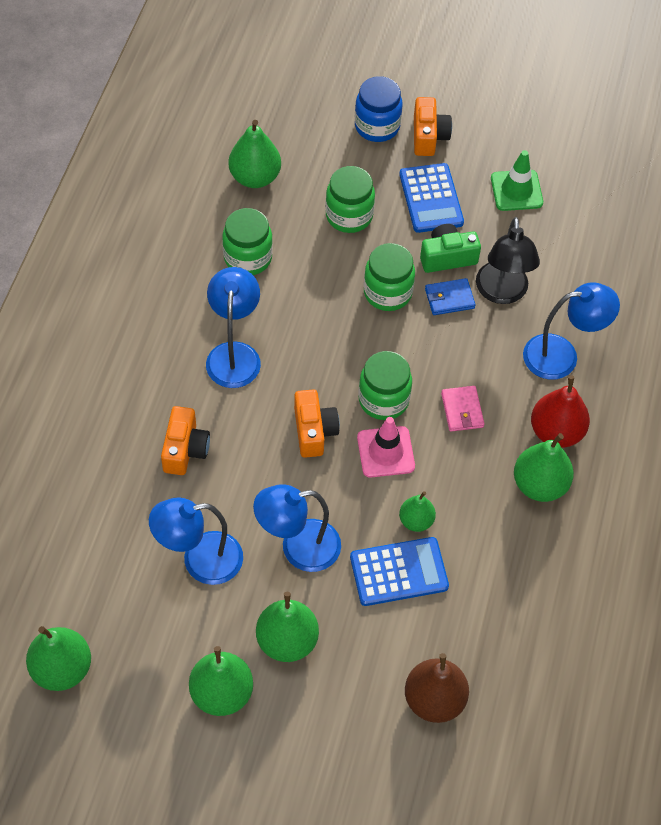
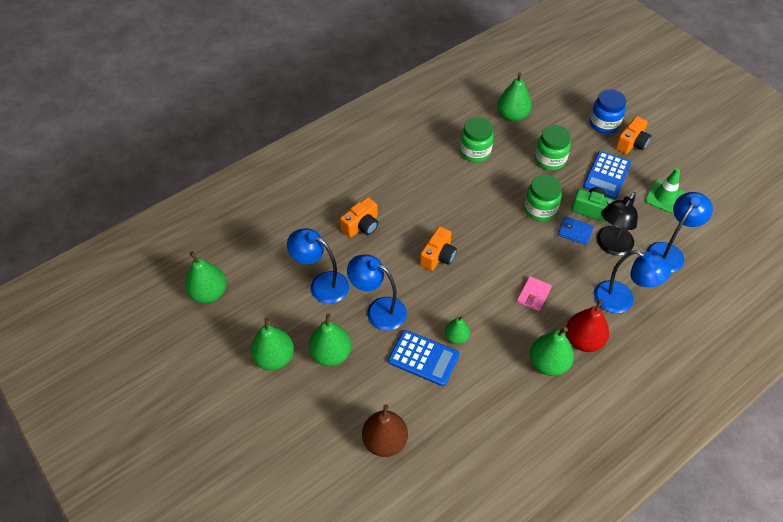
camera: 40 degrees right, 5 degrees down
(234, 354) = (427, 194): blue lamp -> blue lamp (669, 252)
(383, 400) = (491, 263): green jar -> none
(385, 452) = (469, 290): pink traffic cone -> none

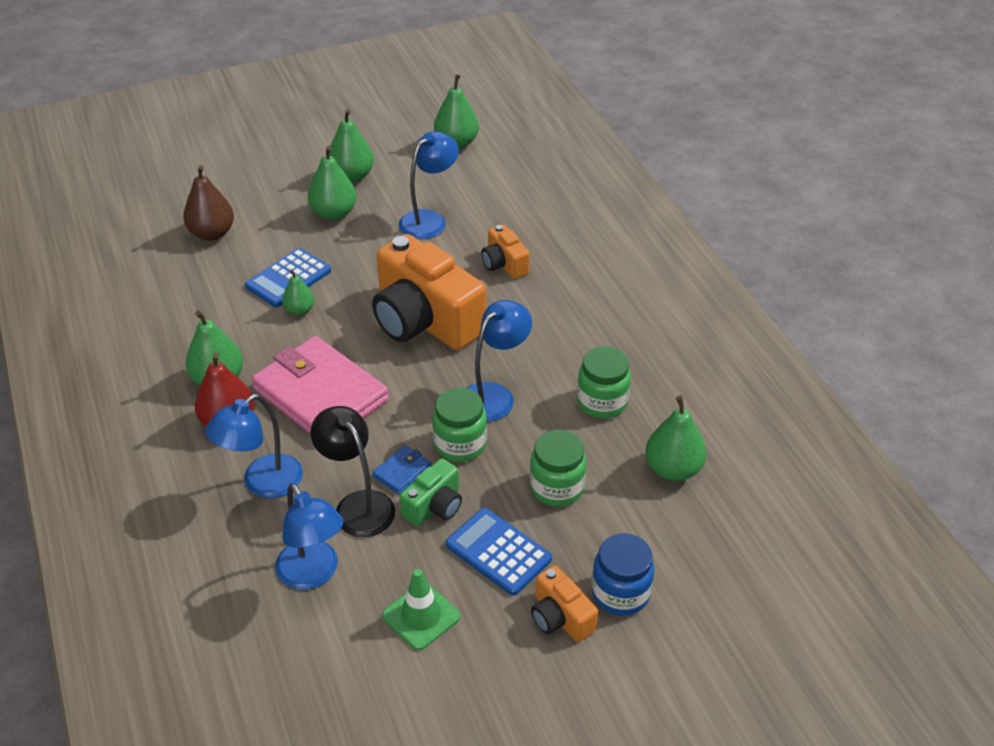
camera: 105 degrees right, 10 degrees down
(378, 310) = (371, 256): blue lamp -> blue lamp (494, 395)
(438, 256) = (425, 321): orange camera -> orange camera, size x2.12
(533, 295) = (321, 395): pink wallet -> pink wallet, size x2.47

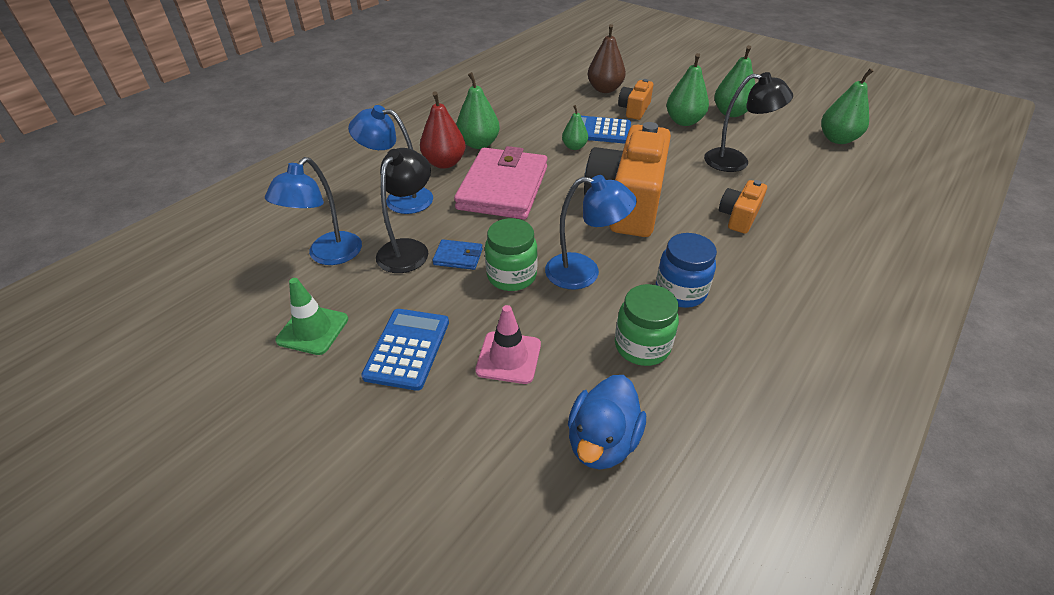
camera: 60 degrees right, 0 degrees up
(429, 220) = (736, 161): blue lamp -> black lamp
(434, 506) = (434, 289): green camera -> none
(557, 488) = (508, 357): green jar -> pink traffic cone
(560, 617) = (352, 426): orange camera -> orange camera (634, 109)
(620, 593) = (405, 463): blue jar -> blue jar (680, 291)
(673, 469) = (602, 441): green pear -> blue duck

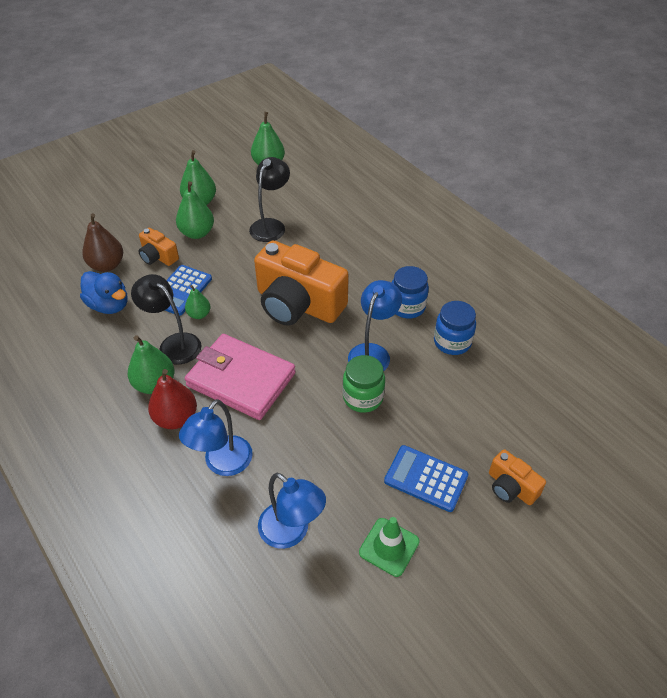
camera: 75 degrees left, 5 degrees up
(408, 249) = (304, 465): black lamp -> black lamp (174, 344)
(458, 257) = (327, 429): blue wallet -> none
(508, 357) = (447, 416): pink traffic cone -> none
(602, 441) = (523, 383): blue duck -> blue duck (109, 305)
(642, 346) = (452, 342): green jar -> blue jar
(739, 217) = (339, 249): orange camera -> orange camera (511, 487)

